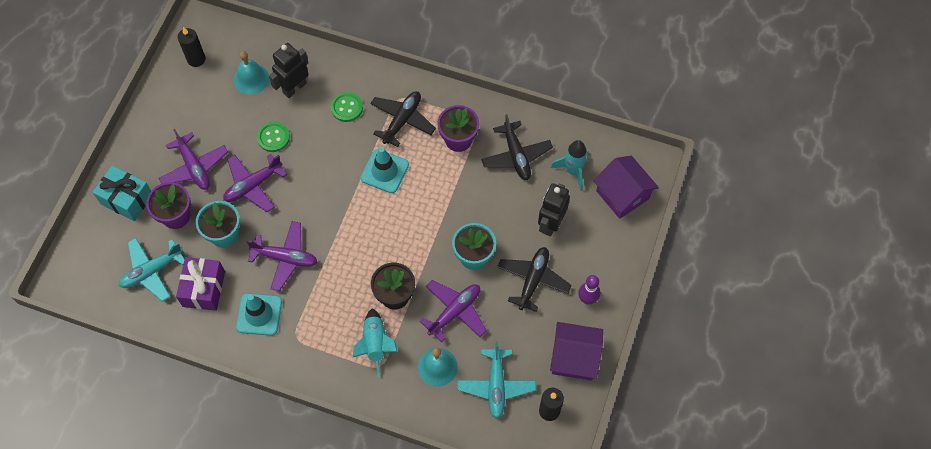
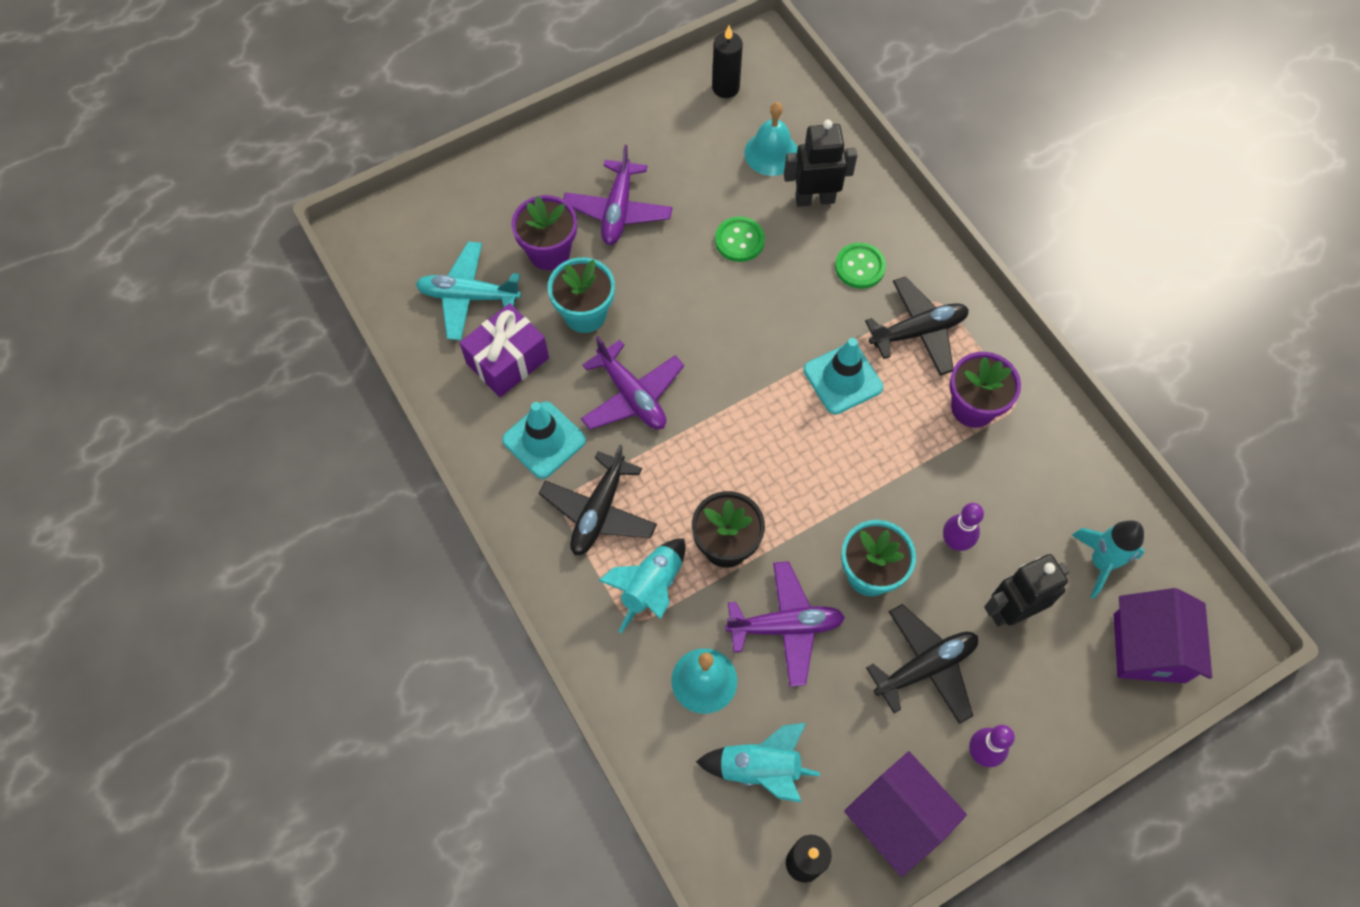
camera: 40 degrees right, 0 degrees up
(127, 199) = (512, 193): turquoise gift -> none
(253, 185) = (667, 280): purple plane -> none
(496, 386) = (759, 769): turquoise plane -> turquoise rocket
(501, 211) = (955, 542): none -> purple bowling pin
(516, 155) = (1036, 484): black plane -> black plane (599, 511)

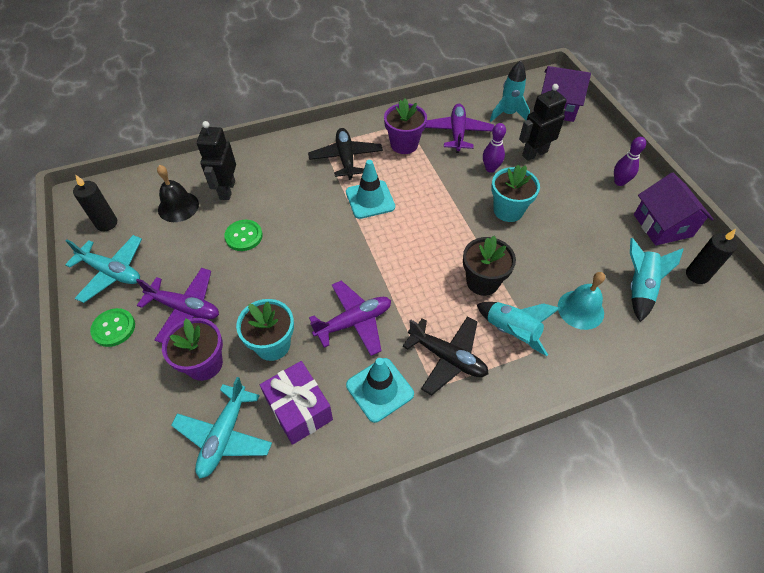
camera: 80 degrees left, 10 degrees down
(654, 120) = (111, 272): none -> turquoise plane
(771, 153) = (178, 207): turquoise bell -> black bell
(785, 626) = (542, 258): purple plane -> purple plane (457, 133)
(860, 267) = (289, 177): green button -> green button (114, 328)
(897, 818) = (662, 225): purple house -> purple house turned 75 degrees counterclockwise
(925, 667) = (569, 196): black plane -> none
(1011, 610) = (534, 153): black robot -> black robot turned 75 degrees clockwise

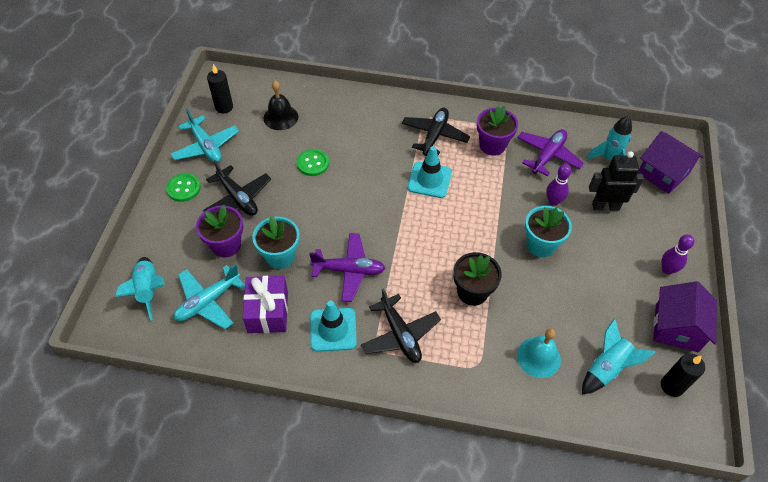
camera: 30 degrees right, 0 degrees up
(185, 308) = (238, 198): purple plane -> black plane
(227, 190) = (324, 120): black robot -> none
(511, 331) = (466, 343): turquoise rocket -> turquoise rocket (148, 290)

